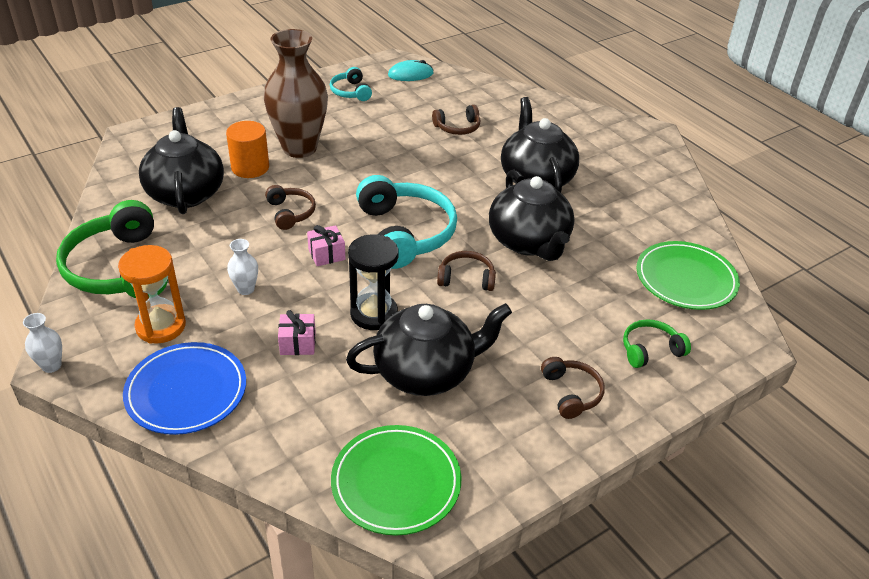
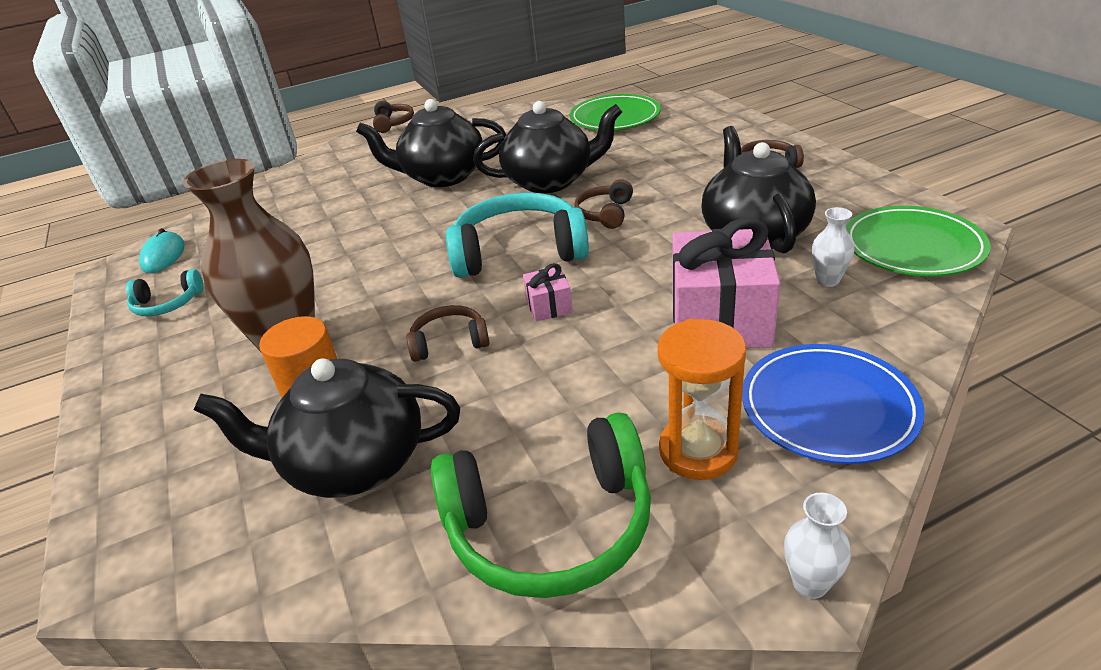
camera: 75 degrees left, 5 degrees down
(246, 289) = (615, 371): white vase -> white vase (828, 280)
(298, 343) = (720, 319): pink gift -> pink gift, size x2.23
(374, 314) = (664, 267): black hourglass -> none
(457, 127) = (317, 221): brown headphones -> brown headphones (393, 123)
(650, 350) = (706, 133): green headphones -> none

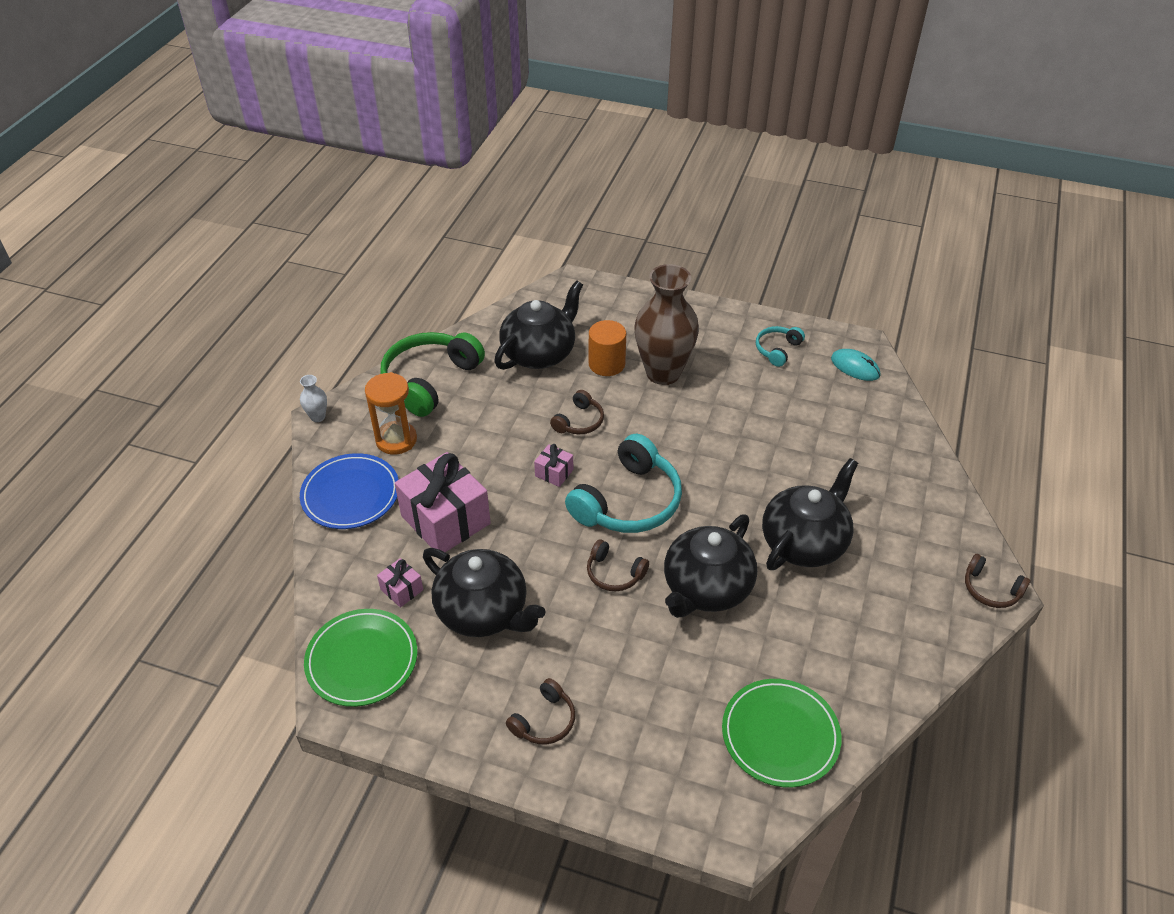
camera: 130 degrees right, 10 degrees up
(605, 213) = (614, 573): brown headphones -> brown headphones turned 150 degrees clockwise
(828, 280) = (402, 589): white vase -> pink gift

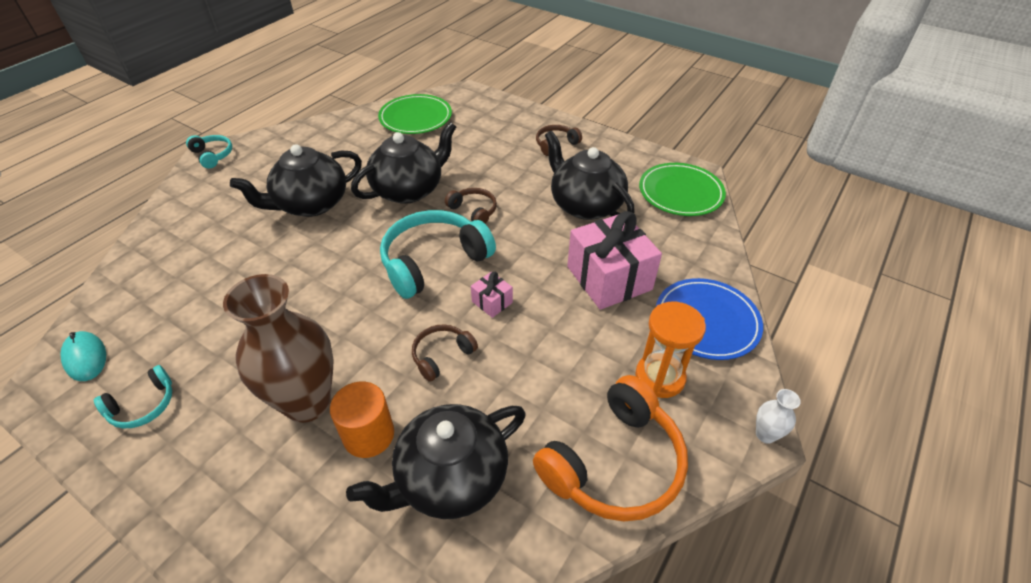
camera: 165 degrees left, 0 degrees up
(402, 589) = (651, 230): pink gift -> none
(429, 380) = (614, 463): green headphones -> orange headphones
(990, 589) = (213, 155): brown headphones -> turquoise headphones

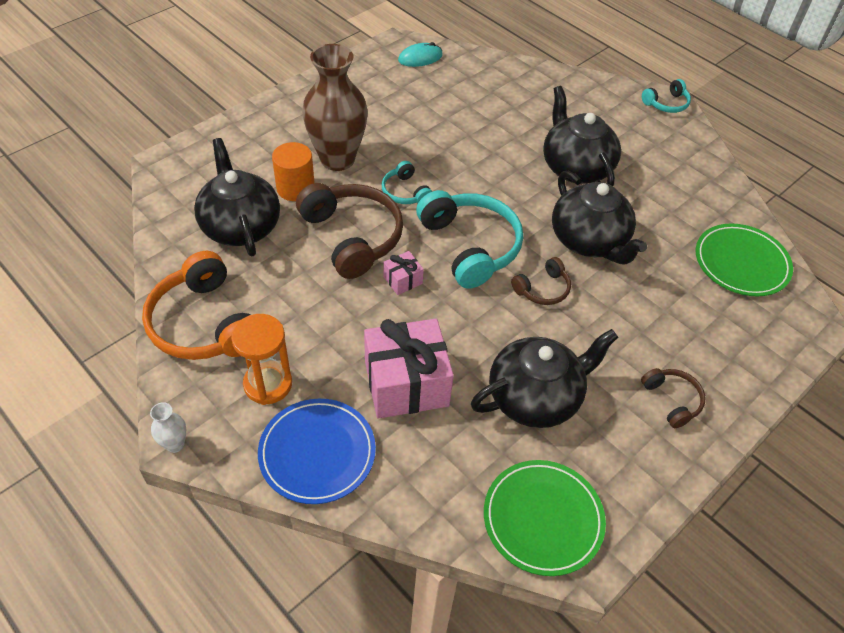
camera: 100 degrees right, 5 degrees up
(143, 405) = (367, 85): turquoise headphones -> turquoise headphones (405, 192)
(442, 355) = (353, 237): brown headphones -> brown headphones, size x1.99

